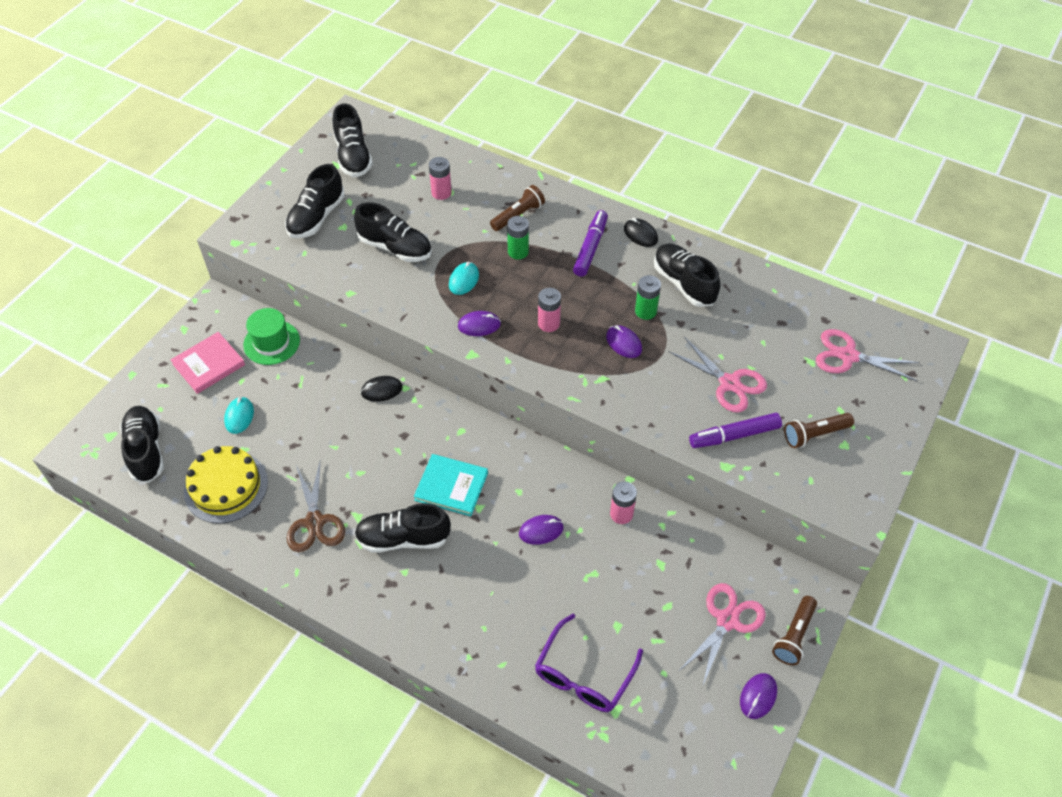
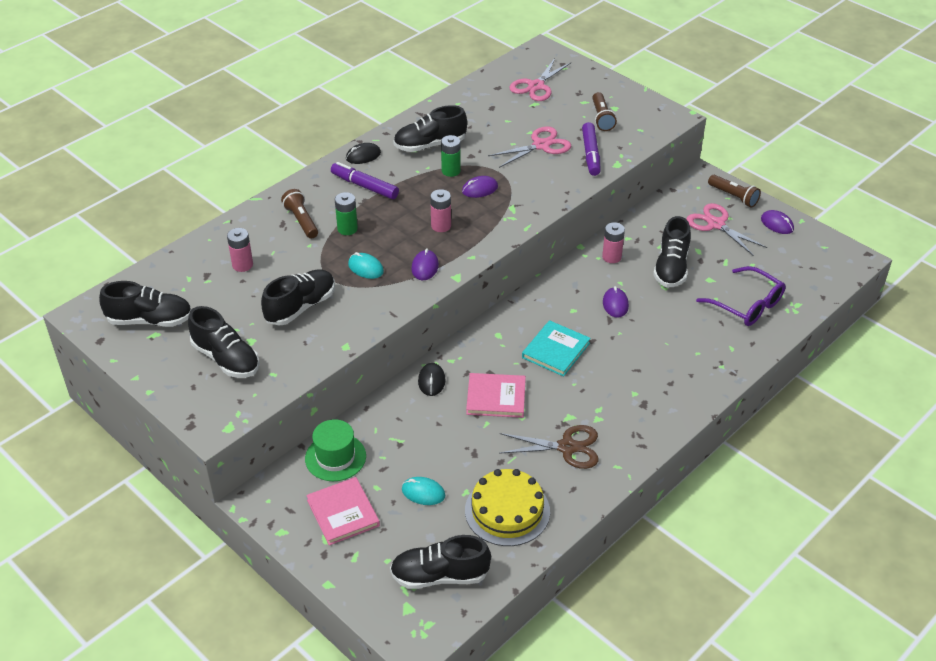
camera: 75 degrees left, 10 degrees down
(371, 447) = (496, 397): none -> pink book
(403, 538) = (601, 389): black shoe -> black shoe (671, 267)

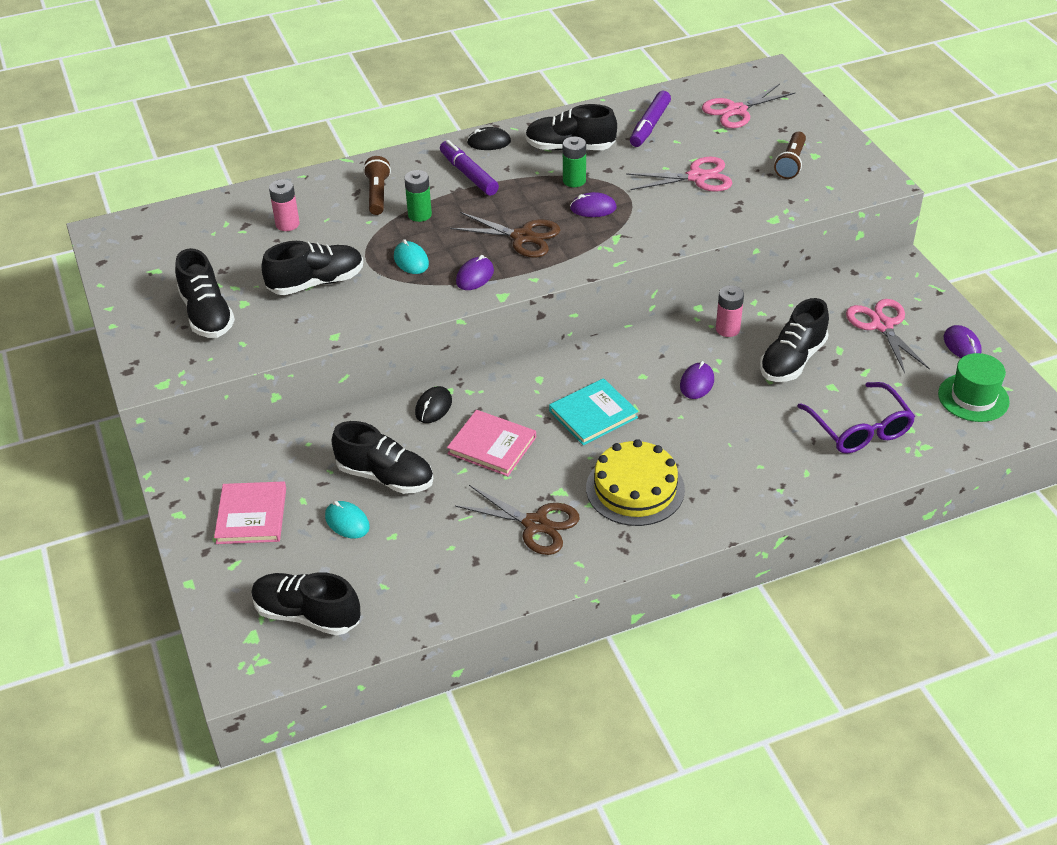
camera: 25 degrees right, 0 degrees up
(150, 320) = (160, 255): black shoe -> black shoe (385, 476)
(335, 457) = (281, 456): green hat -> green hat (973, 398)
(441, 226) = (522, 237): pink battery -> brown scissors
(507, 511) = (424, 571): yellow cake -> yellow cake (635, 488)
(591, 154) = (749, 200): purple marker -> purple marker (650, 125)
(733, 197) = (926, 299): brown flashlight -> none

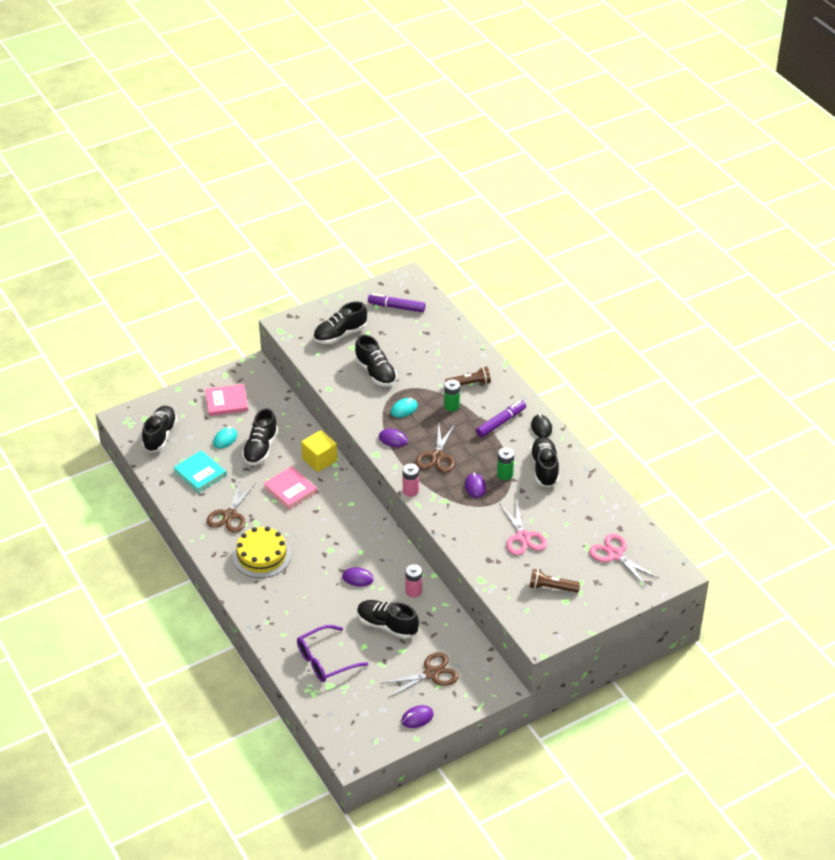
camera: 80 degrees right, 0 degrees up
(287, 224) = (430, 350): pink battery -> pink battery (410, 490)
(433, 407) = (319, 460): black mouse -> yellow cube
(492, 445) = (290, 489): pink book -> pink book turned 60 degrees counterclockwise
(593, 414) = (322, 531): turquoise book -> turquoise book (200, 473)
(650, 125) = (583, 508): purple marker -> purple marker (396, 307)
(882, 325) = (431, 674): pink scissors -> brown scissors
(973, 398) = (363, 721): green hat -> none

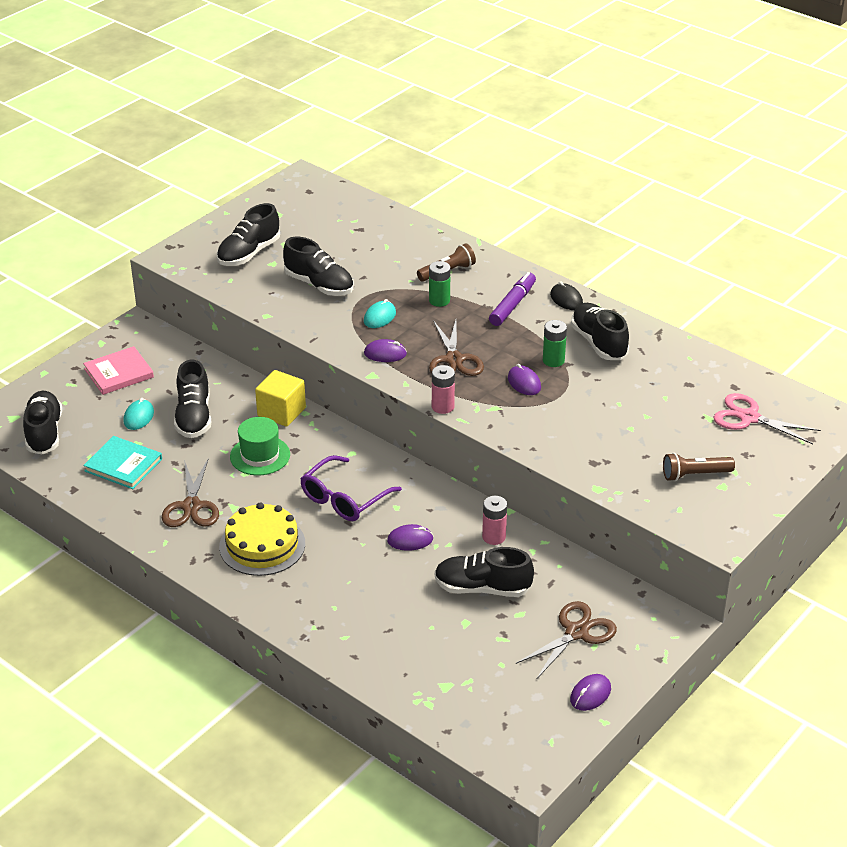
camera: 20 degrees left, 5 degrees down
(290, 489) = (260, 455): pink book -> green hat
(325, 660) = (422, 655): purple glasses -> purple glasses (344, 498)
(396, 307) = (306, 210): purple marker -> none
(523, 537) = (620, 425): pink scissors -> none

